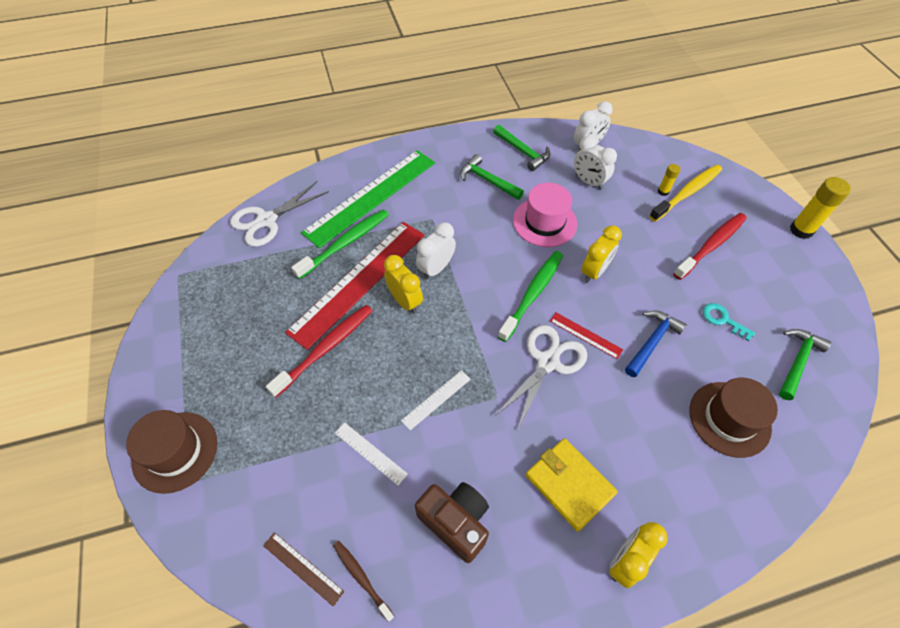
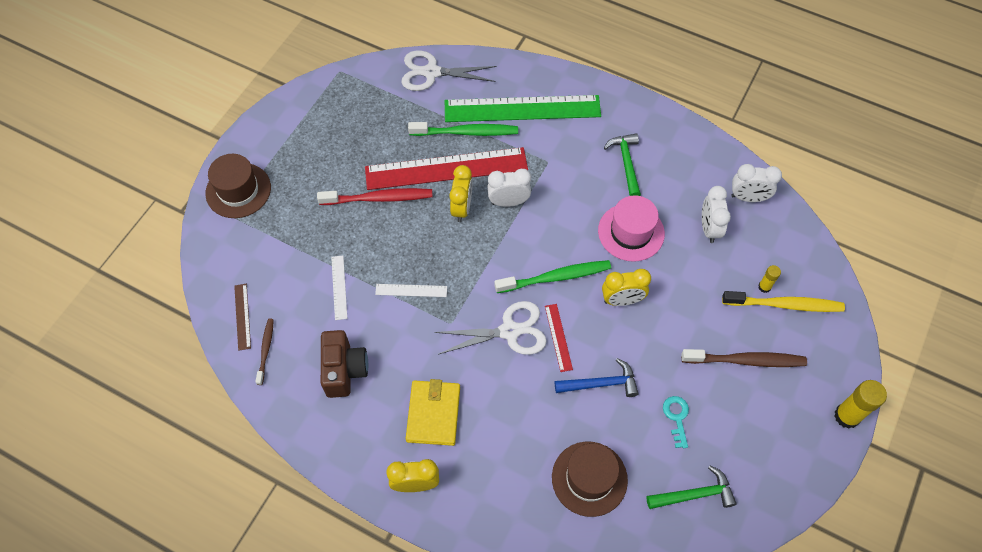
camera: 45 degrees right, 5 degrees up
(523, 152) = (685, 161): green hammer -> none
(711, 245) = (746, 360): red toothbrush -> brown toothbrush

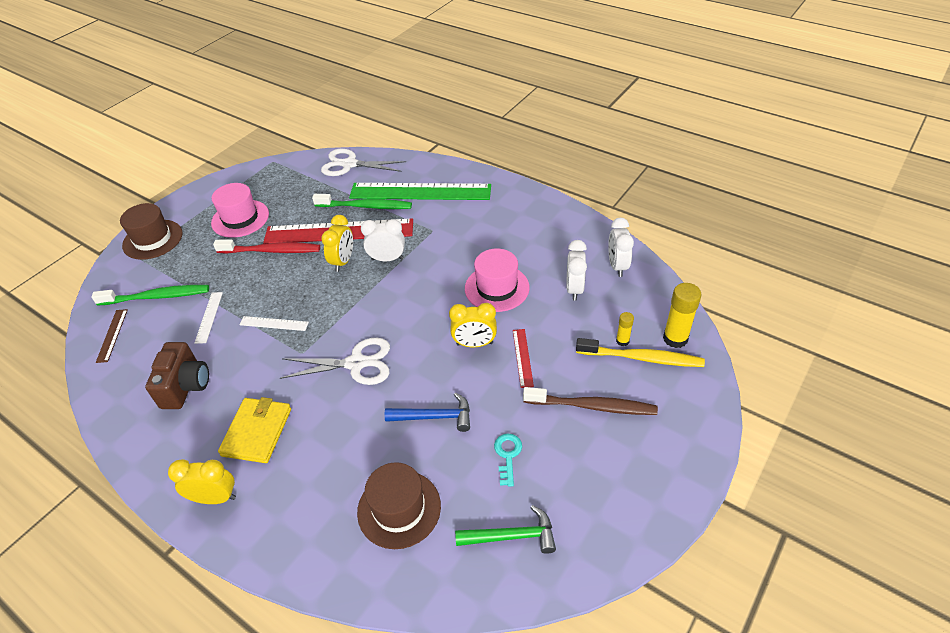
camera: 10 degrees right, 15 degrees down
(266, 350) = (120, 364): brown toothbrush -> none
(329, 156) = (240, 218): none -> pink hat
(555, 277) = (414, 321): green toothbrush -> green toothbrush (157, 297)
(558, 337) = (403, 372): red ruler -> red ruler (523, 357)
(626, 163) = (505, 234): green hammer -> none
(748, 198) = (617, 266): white clock -> white clock turned 75 degrees clockwise
(846, 416) = (698, 469): yellow glue stick -> yellow glue stick (675, 338)

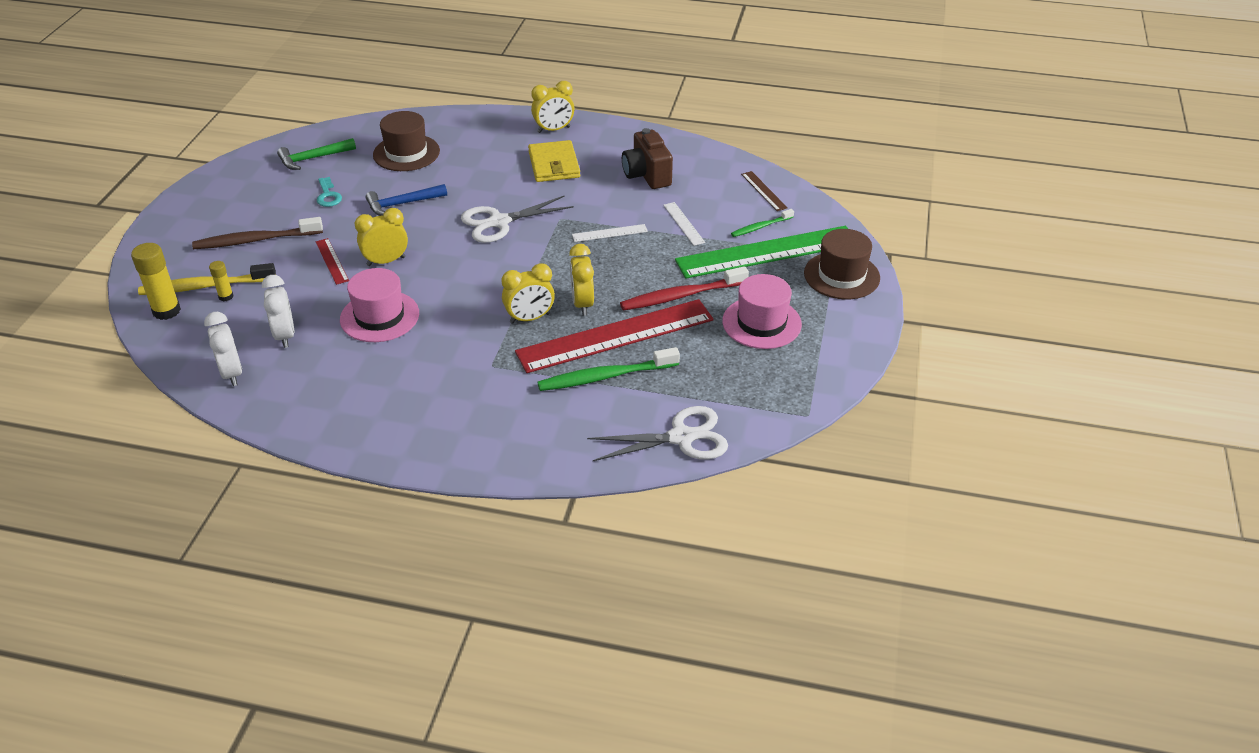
camera: 155 degrees right, 5 degrees down
(157, 297) = (760, 227): green toothbrush -> green toothbrush, size x0.57
(387, 259) = (529, 318): white clock -> yellow clock
(420, 192) = (540, 416): green ruler -> green ruler (767, 252)

